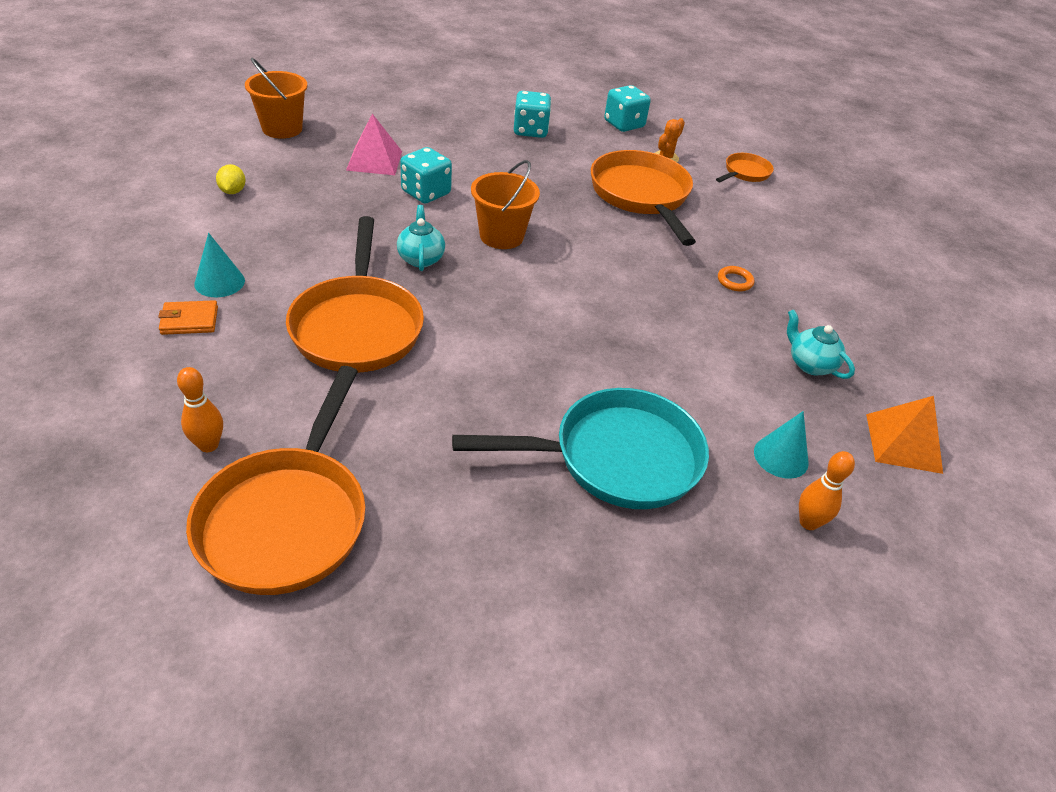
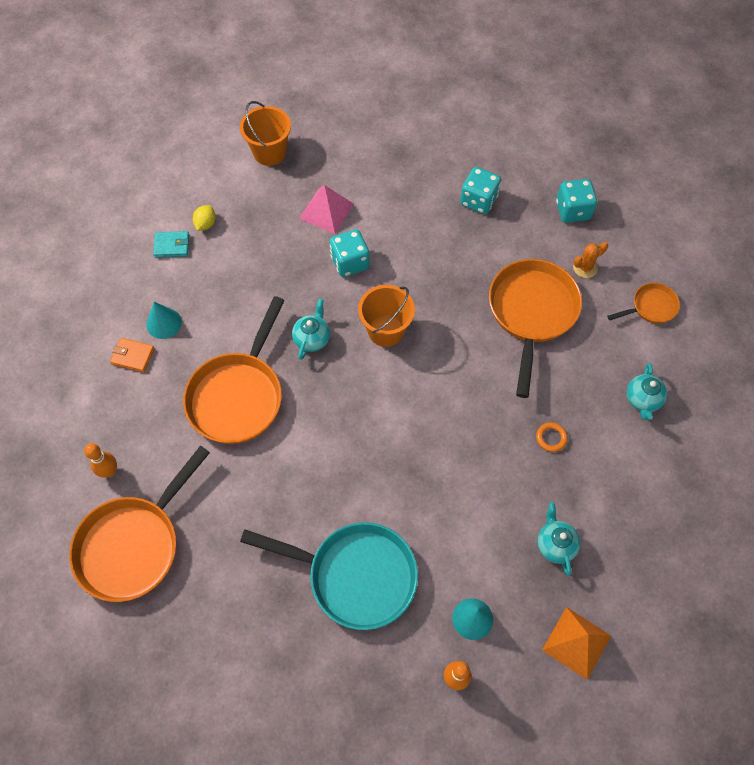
camera: 30 degrees right, 20 degrees up
(197, 215) = (172, 246): none -> turquoise wallet
(793, 235) = (642, 400): none -> turquoise teapot

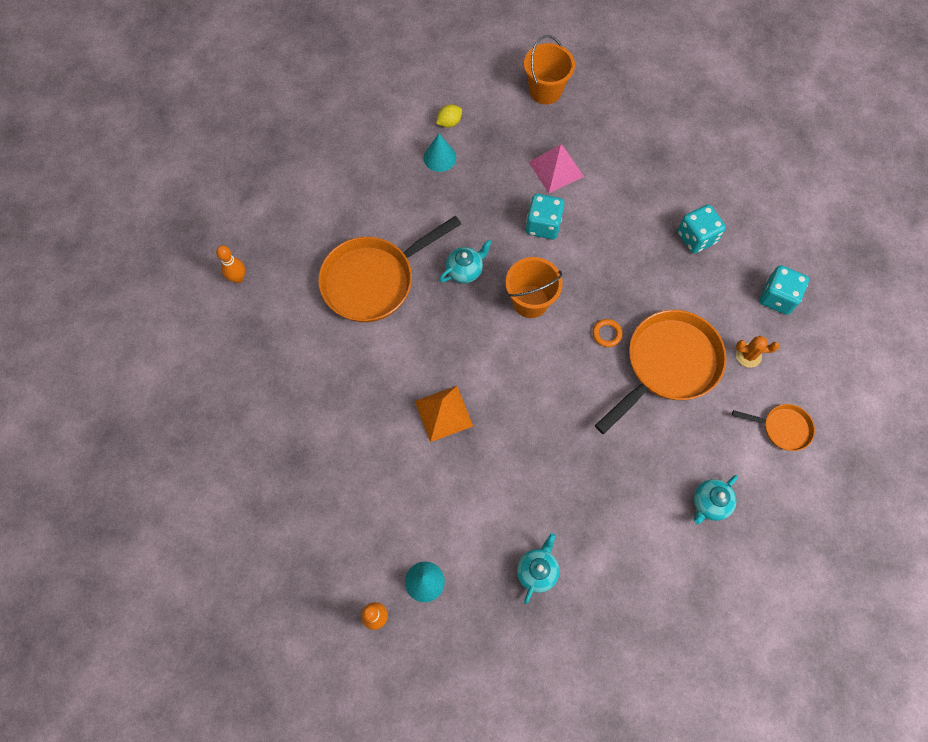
camera: 35 degrees right, 5 degrees up
(133, 356) = (317, 198): orange wallet -> none
(133, 545) = (216, 346): orange pan -> none
(164, 323) = (359, 185): turquoise cone -> turquoise cone (439, 157)
(172, 246) = (410, 125): turquoise wallet -> none
(355, 575) = (359, 483): turquoise pan -> none
(551, 438) = (602, 482): orange ring -> orange ring (606, 334)
(576, 642) = (493, 661): orange pyramid -> orange pyramid (443, 413)

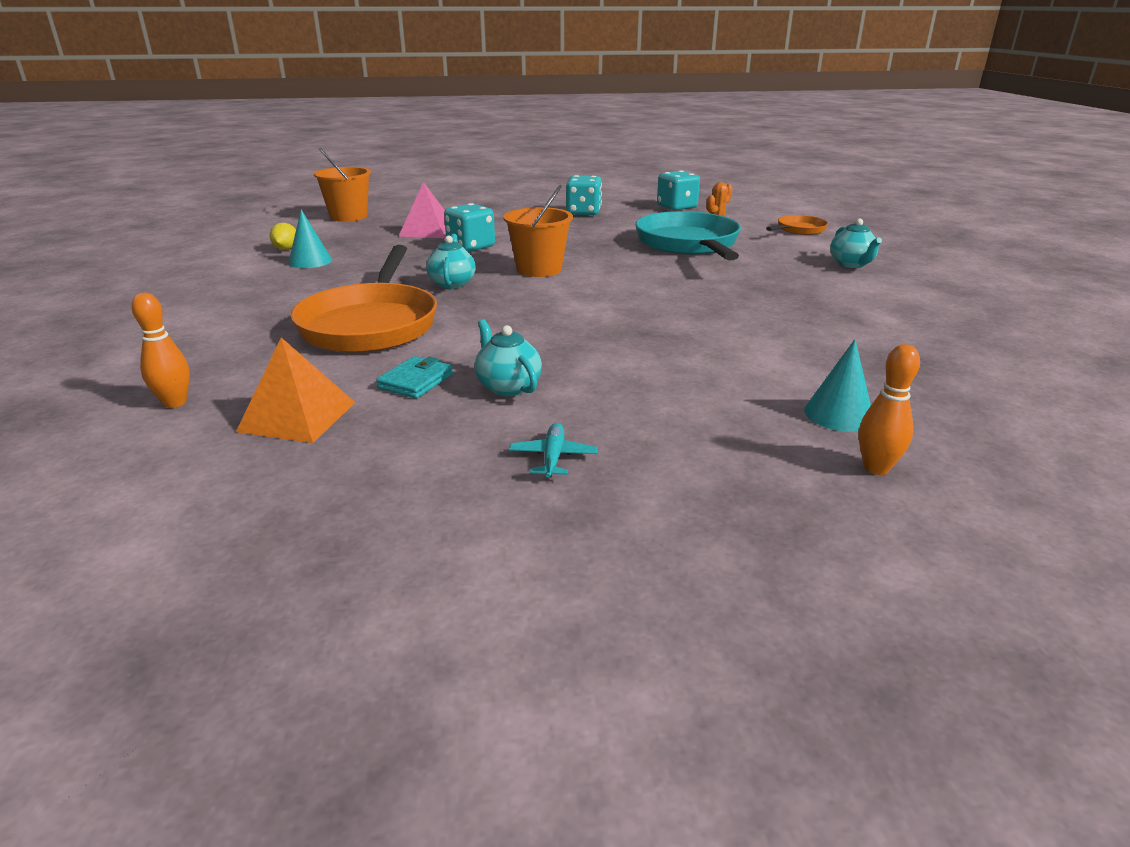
camera: 55 degrees left, 40 degrees down
(296, 472) = (553, 457): none -> turquoise plane
(325, 360) = (416, 381): none -> turquoise wallet
(443, 413) = (604, 337): orange pyramid -> orange pyramid (297, 416)
(537, 571) = (873, 346): turquoise teapot -> turquoise teapot (508, 387)
(606, 334) = (624, 254): orange ring -> none
(668, 365) = (688, 244): orange pan -> turquoise pan

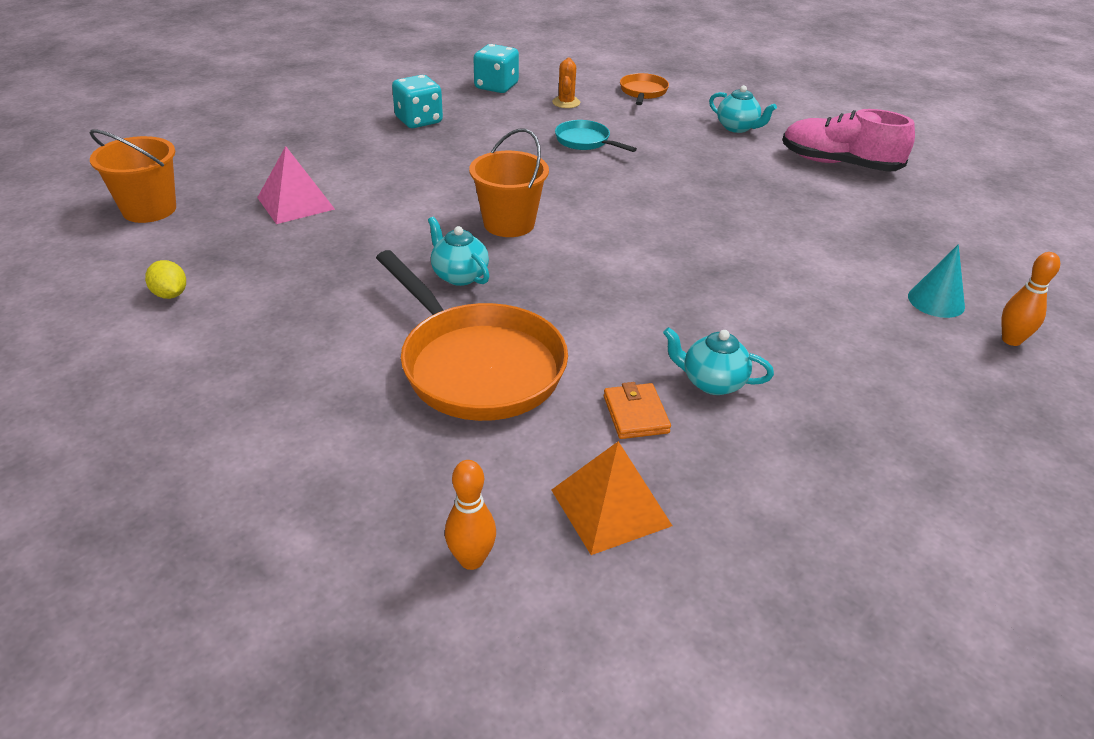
camera: 40 degrees left, 10 degrees up
(310, 261) = (240, 303): turquoise cone -> none
(416, 381) = (636, 414): turquoise wallet -> orange wallet
(471, 247) = (388, 213): turquoise dice -> none
(553, 457) = (848, 435): turquoise plane -> none
(688, 244) = (585, 141): turquoise pan -> turquoise pan, size x0.49
(919, 306) = (839, 164): none -> pink shoe

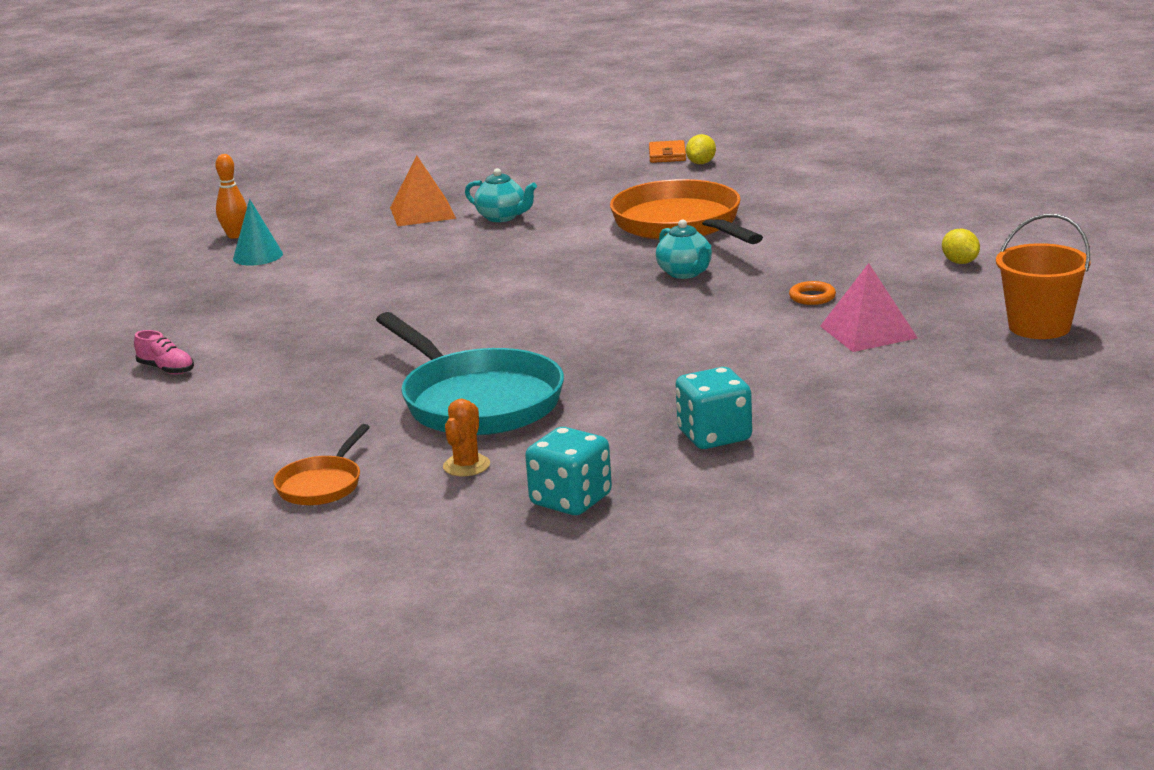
camera: 165 degrees left, 15 degrees down
(335, 243) = (812, 297): none -> orange ring
(471, 559) = (701, 163): orange bowling pin -> yellow lemon
(509, 224) = (621, 312): orange bucket -> none
(585, 141) = (477, 401): turquoise pan -> turquoise pan, size x2.03
(610, 507) = (611, 176): orange pyramid -> orange pyramid (422, 213)
(636, 414) = (571, 205): orange wallet -> orange wallet (667, 155)
(737, 128) = (238, 420): turquoise teapot -> none
(839, 164) = (166, 369): pink shoe -> pink shoe, size x0.47

